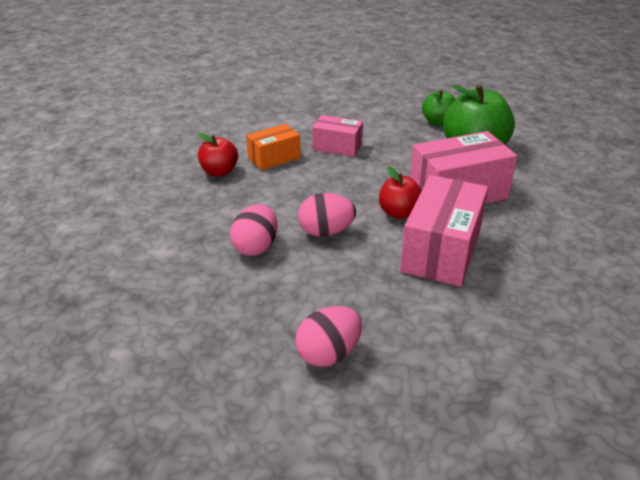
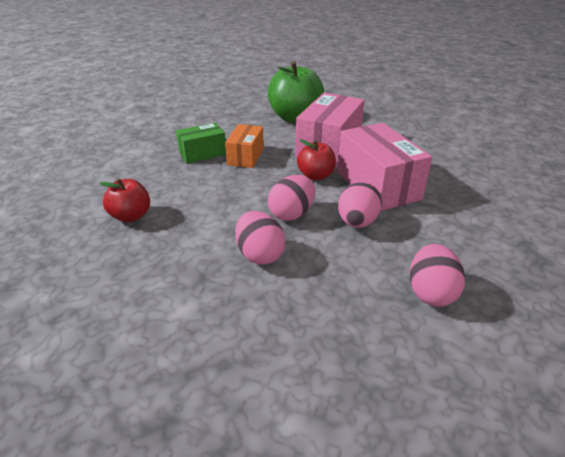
camera: 45 degrees left, 0 degrees up
(274, 158) = (164, 183): orange box -> orange box (246, 156)
(337, 147) = (202, 153): pink box -> green box
(365, 269) = (357, 222): none -> pink egg
(438, 122) = (246, 110): green apple -> none

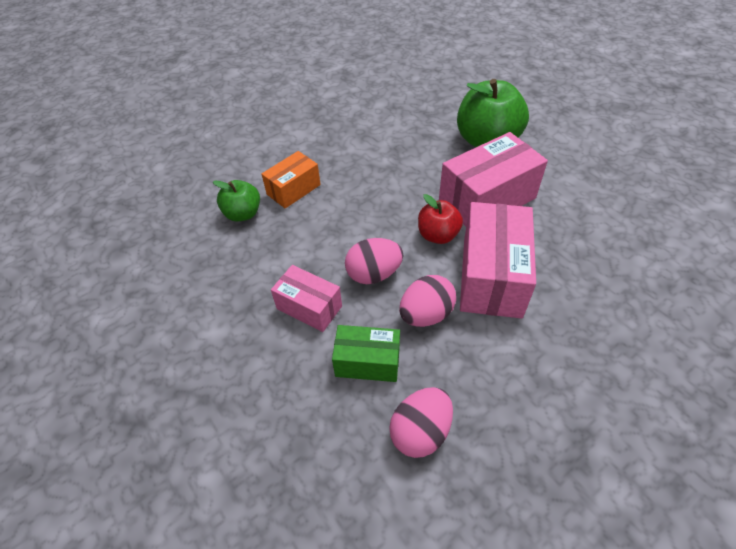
camera: 35 degrees right, 15 degrees up
(131, 216) = (243, 214): red apple -> green apple
(202, 153) = (354, 160): green box -> green box (367, 362)
(246, 156) = (390, 180): orange box -> orange box (293, 189)
(259, 255) = (309, 307): pink egg -> pink box

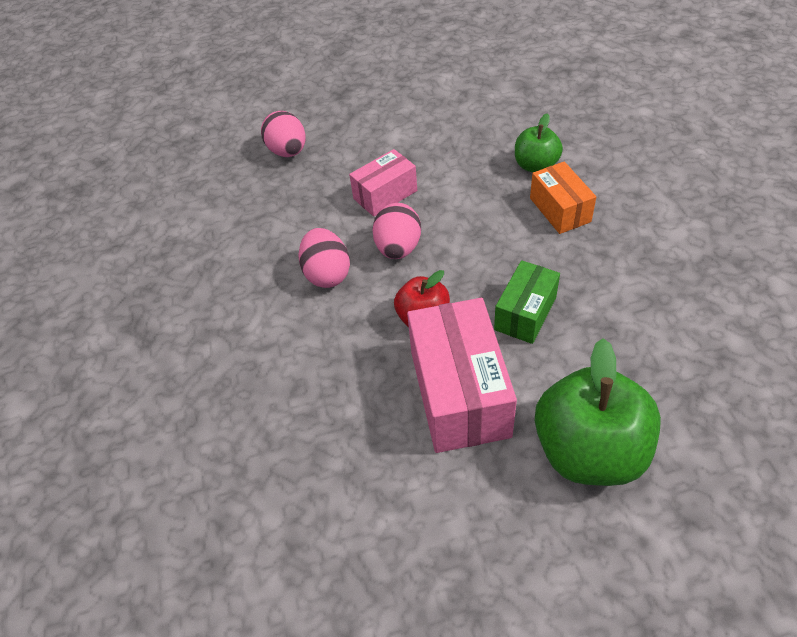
camera: 115 degrees right, 0 degrees up
(367, 362) = (306, 220): green box -> green box (525, 313)
(420, 431) = (226, 236): pink egg -> pink egg (288, 151)
(492, 276) = (339, 345): pink box -> none

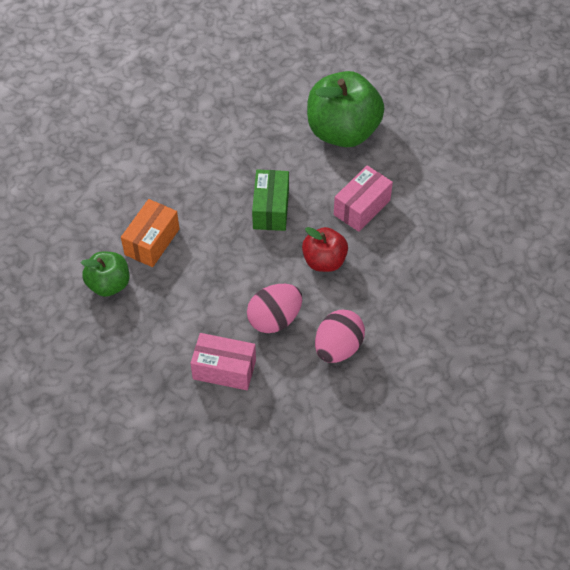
camera: 135 degrees left, 5 degrees up
(288, 151) = (229, 495): pink egg -> none
(459, 393) = (361, 207): pink box -> pink box, size x0.58
(525, 313) = (270, 209): green box -> green box turned 75 degrees counterclockwise

